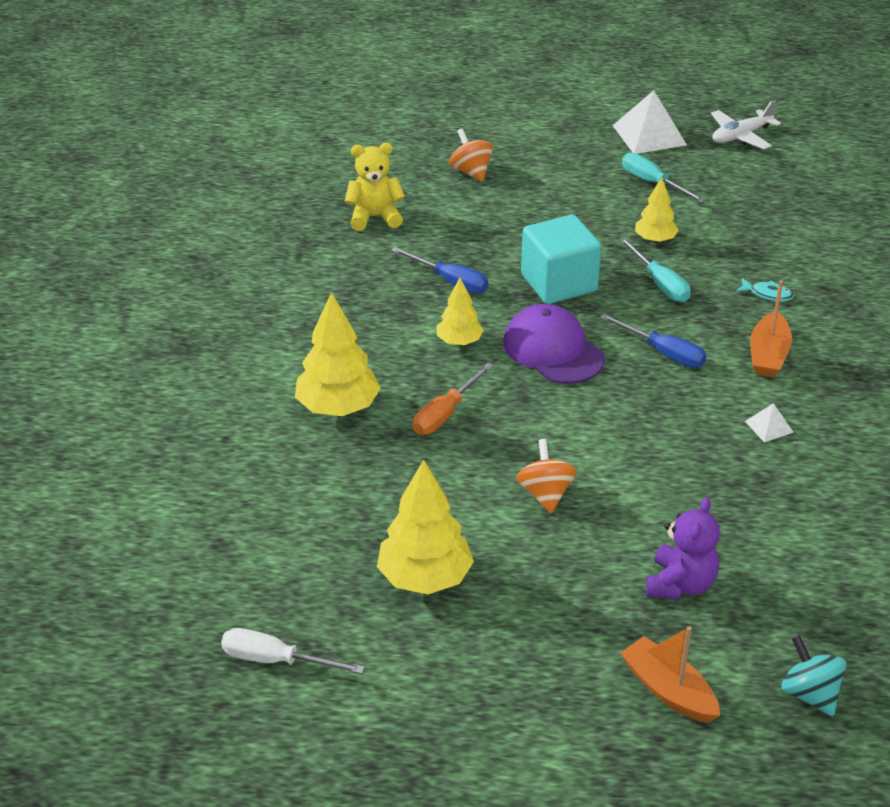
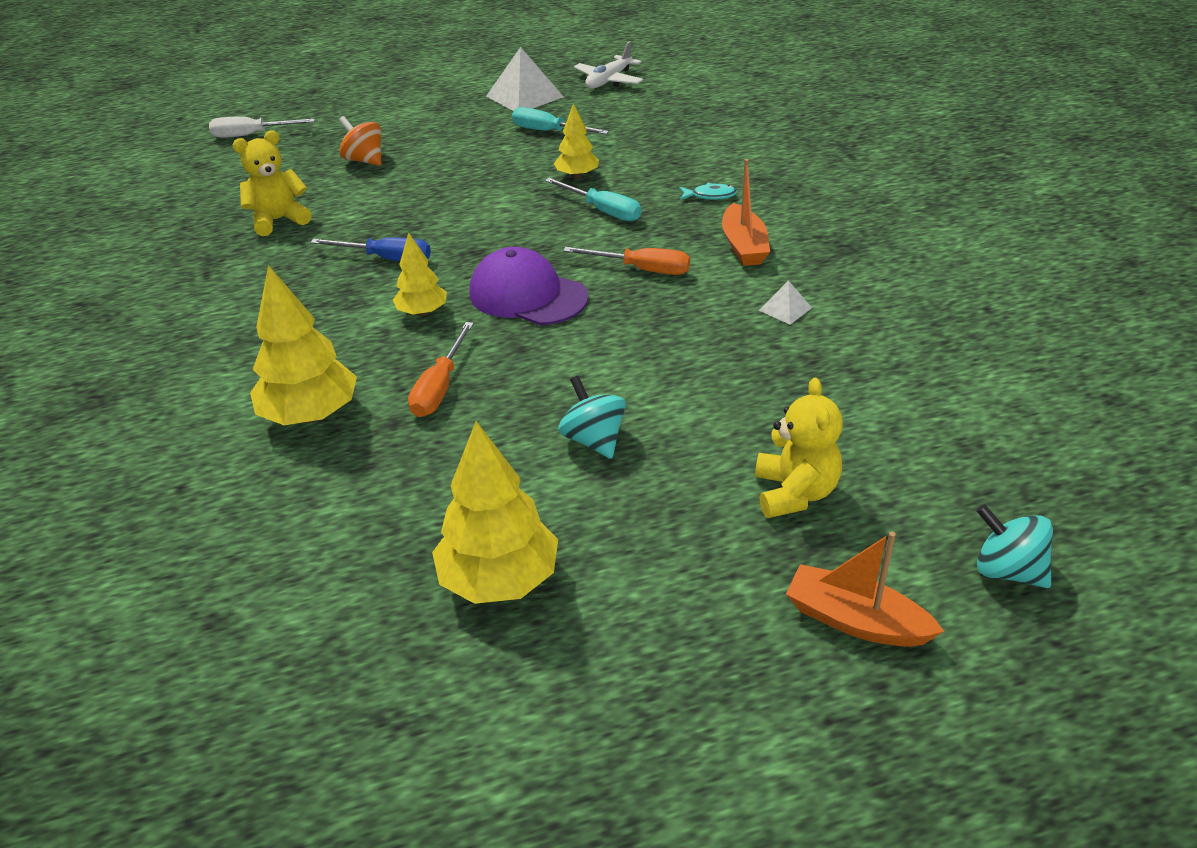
camera: 20 degrees left, 0 degrees up
(275, 660) = (346, 756): white screwdriver -> white screwdriver (251, 135)
(545, 494) = (593, 440): orange spinning top -> turquoise spinning top
(559, 283) = (502, 234): turquoise cube -> none
(664, 353) = (642, 270): blue screwdriver -> orange screwdriver
(680, 584) = (794, 493): purple teddy bear -> yellow teddy bear

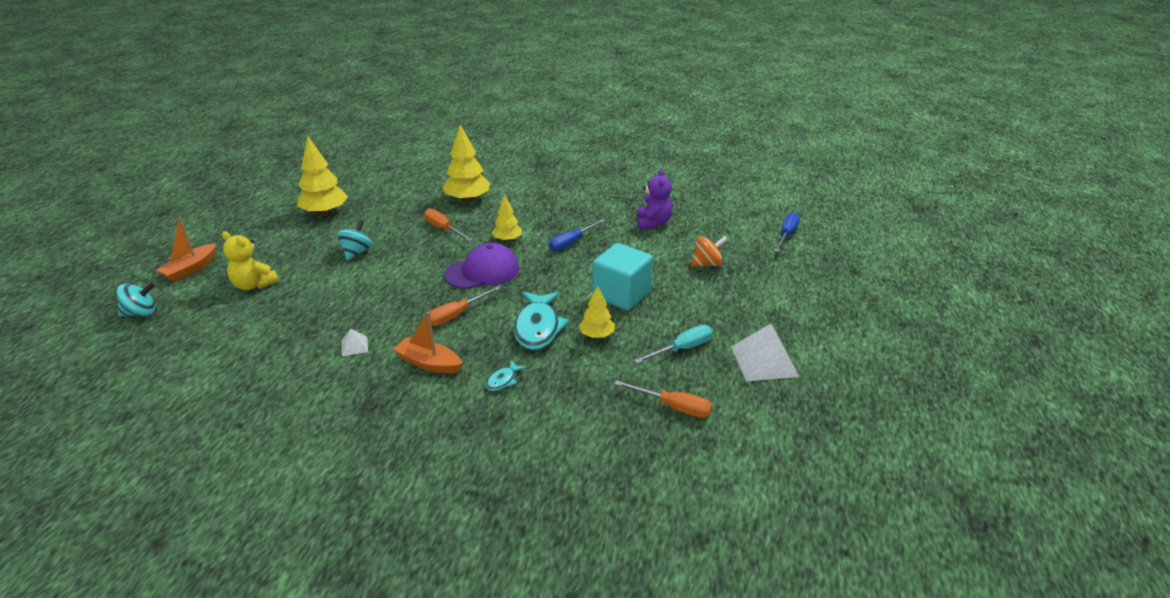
camera: 120 degrees right, 5 degrees down
(251, 135) = (786, 235): white screwdriver -> blue screwdriver
(278, 220) = (653, 223): yellow teddy bear -> purple teddy bear
(482, 187) = (621, 294): none -> turquoise cube
(593, 440) = (357, 252): turquoise spinning top -> turquoise spinning top turned 75 degrees counterclockwise
(603, 211) = (538, 327): turquoise screwdriver -> turquoise fish
(609, 81) = (763, 421): white plane -> none
(638, 114) = (673, 407): none -> orange screwdriver
(855, 621) = (191, 269): orange boat -> orange boat turned 150 degrees clockwise

